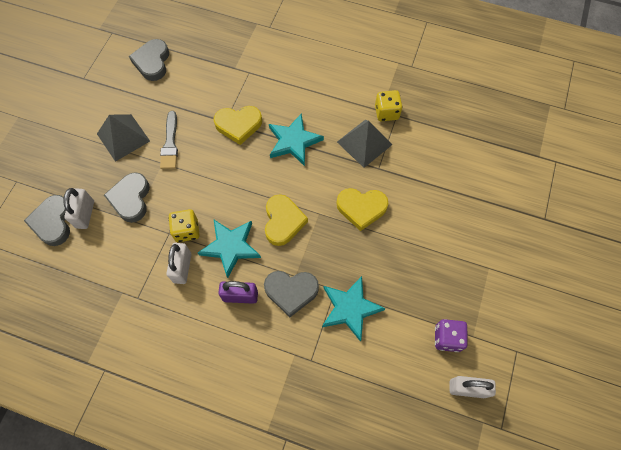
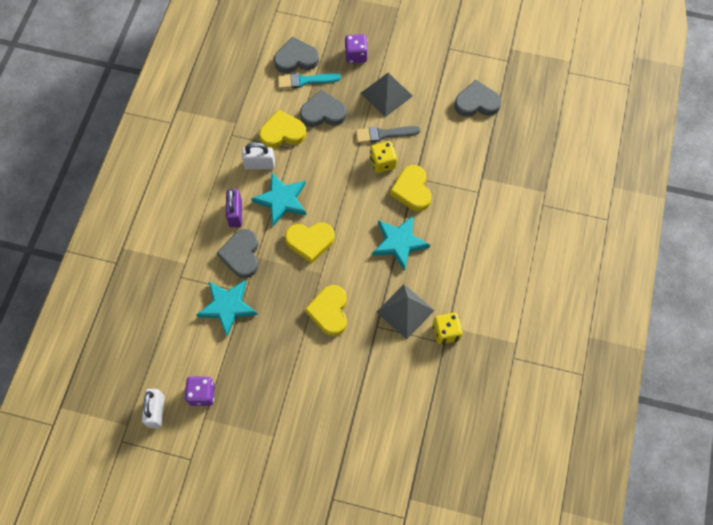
camera: 85 degrees right, 0 degrees up
(66, 161) = (356, 55): none -> purple dice
(85, 214) = (305, 81): white padlock -> turquoise brush
(147, 242) = (282, 133): none -> yellow heart
(187, 230) = (295, 162): yellow dice -> yellow dice (383, 163)

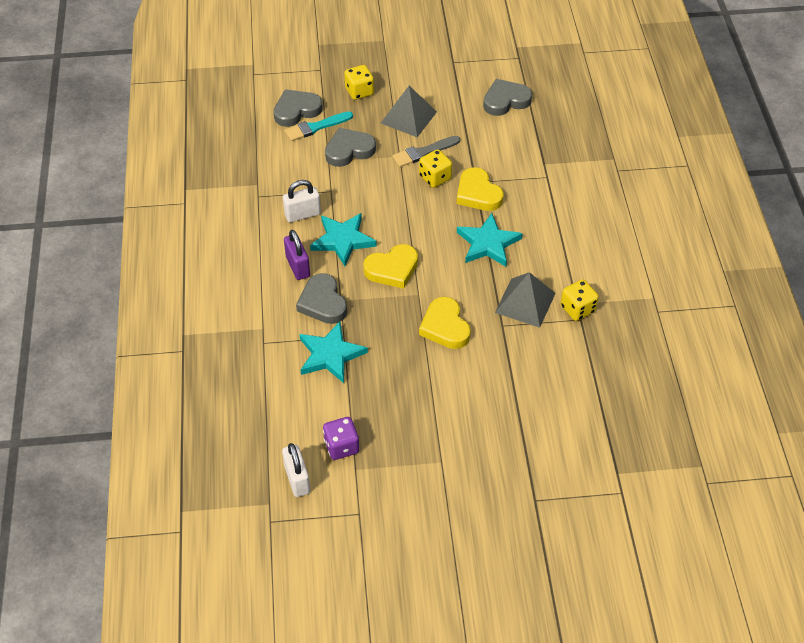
camera: 20 degrees left, 15 degrees down
(282, 133) = (314, 179): yellow heart -> none
(356, 55) = (359, 91): purple dice -> yellow dice

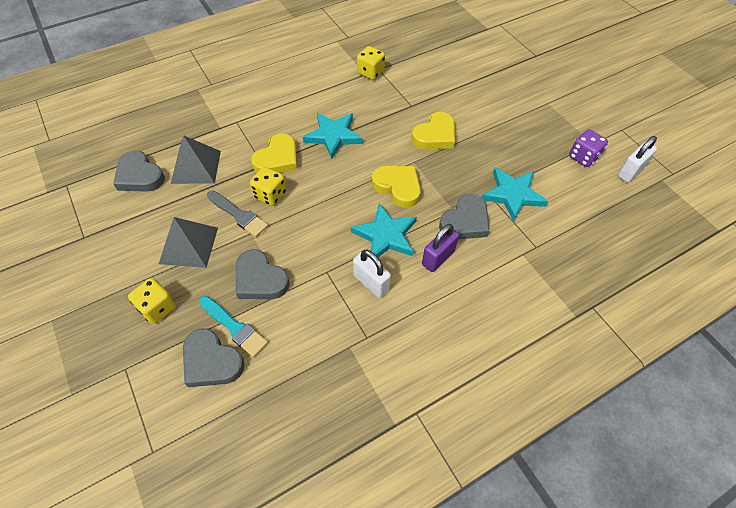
camera: 115 degrees left, 5 degrees up
(525, 302) = (382, 99): grey pyramid -> grey pyramid (196, 167)

